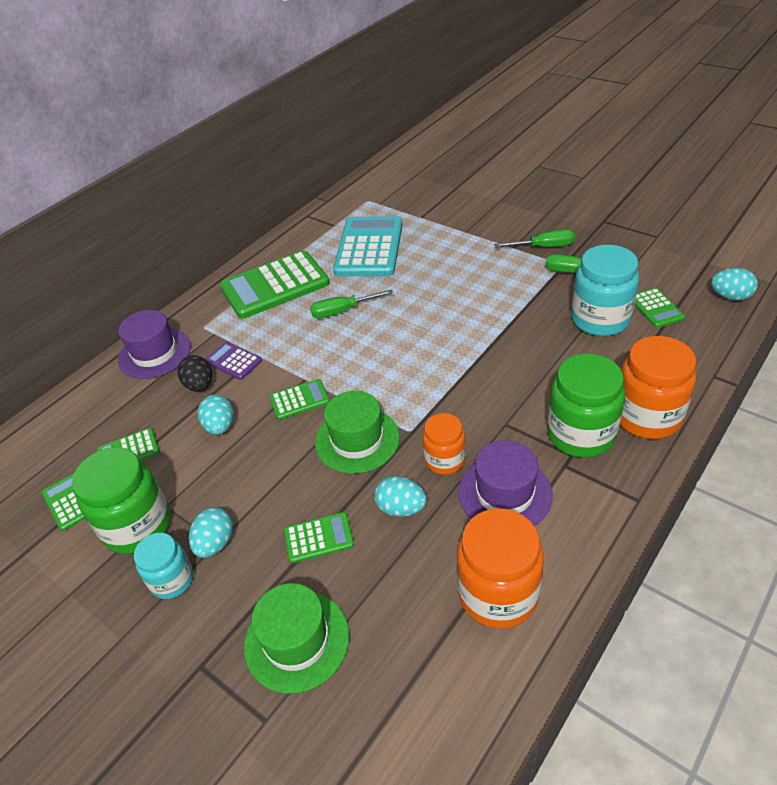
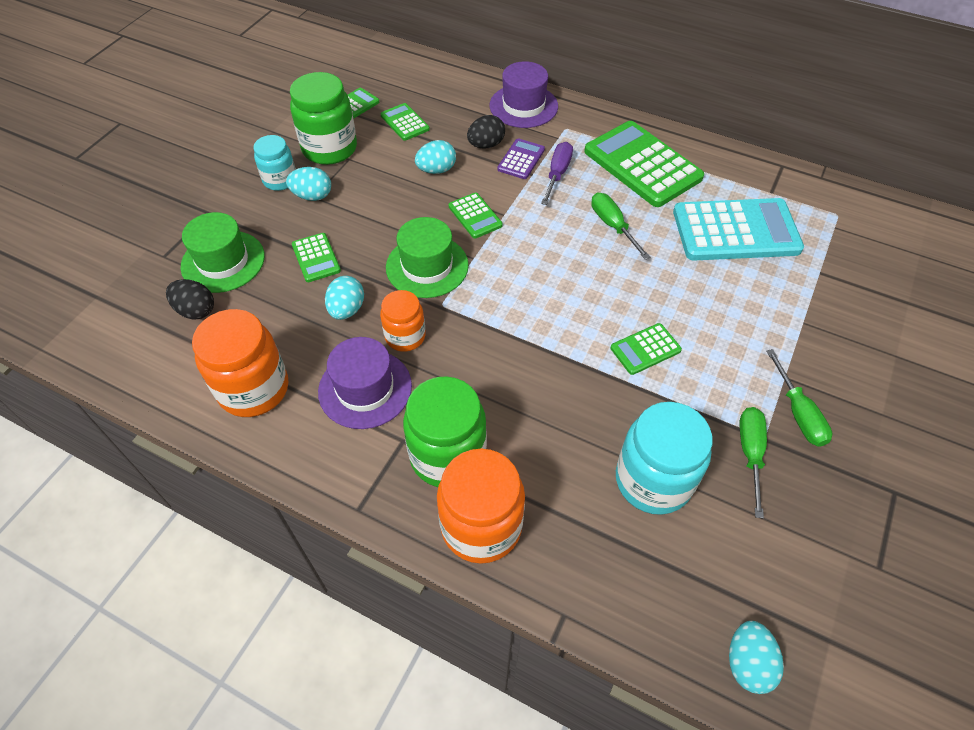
camera: 75 degrees right, 10 degrees up
(263, 338) = (557, 173): none -> purple screwdriver
(372, 667) = (196, 310): none -> black egg
(656, 308) = (693, 552): green calculator -> green calculator (645, 349)

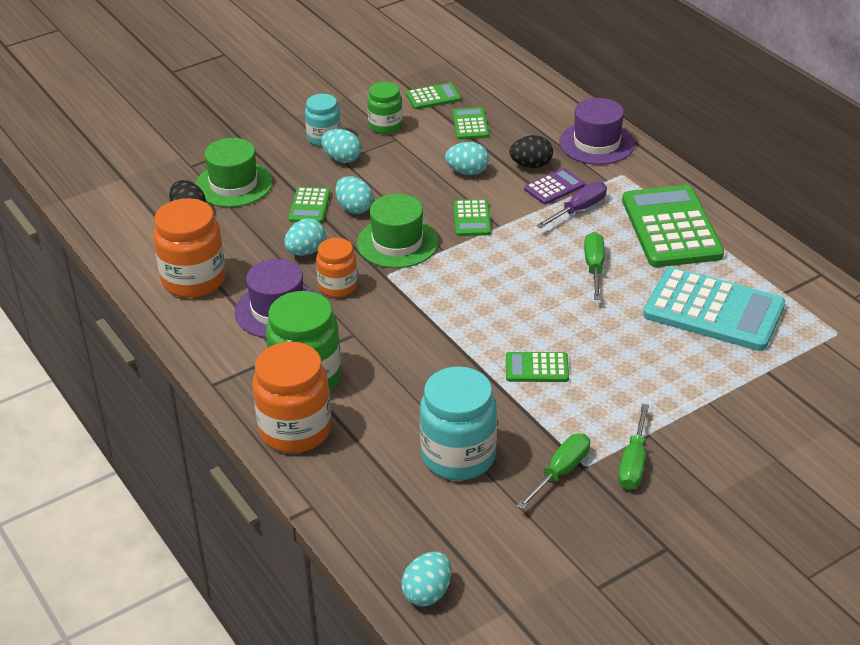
camera: 30 degrees right, 15 degrees down
(329, 148) = (385, 126): green jar -> green jar, size x0.60
(361, 244) = (354, 208): none -> turquoise egg

